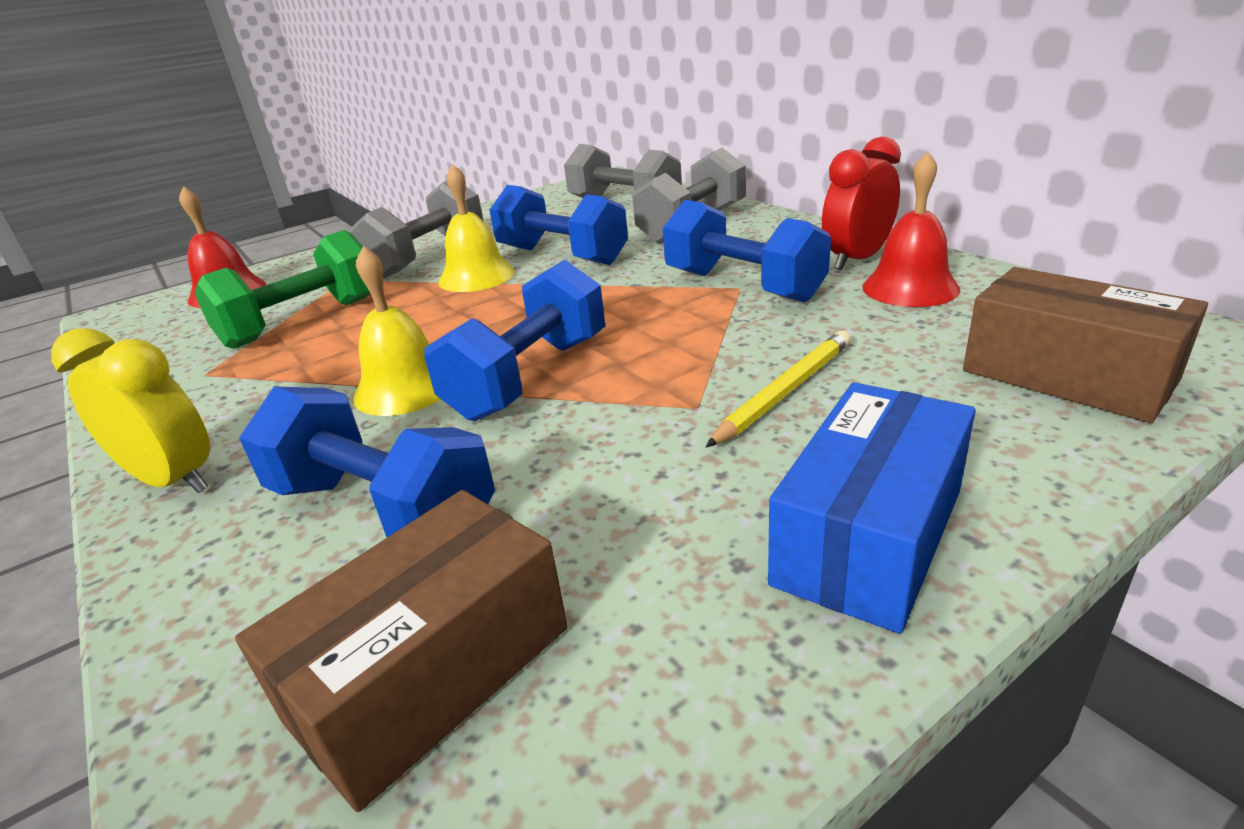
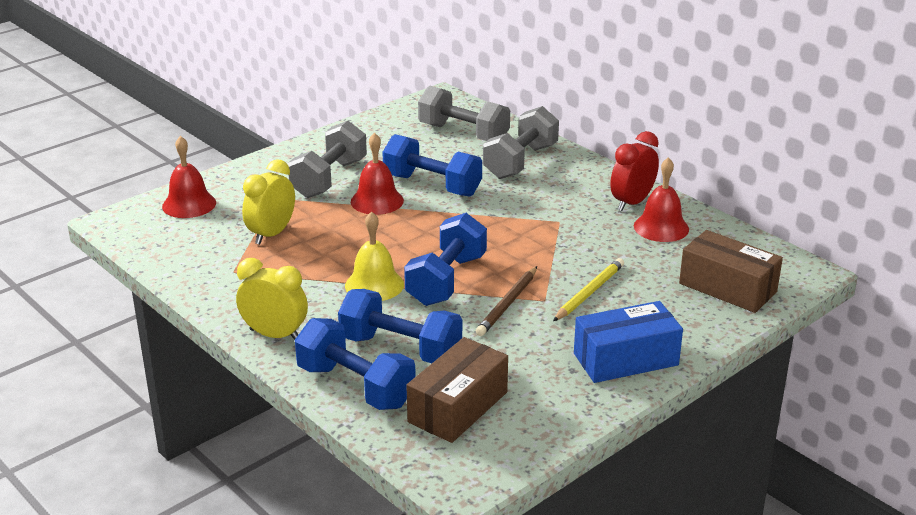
camera: 10 degrees left, 0 degrees up
(303, 322) = (271, 234): green dumbbell -> yellow clock
(476, 276) = (377, 201): yellow bell -> red bell
(625, 415) = (507, 304): none -> brown pencil
(742, 286) = (561, 220): blue dumbbell -> blue dumbbell (355, 386)
(869, 536) = (625, 359): blue box -> blue box turned 45 degrees clockwise

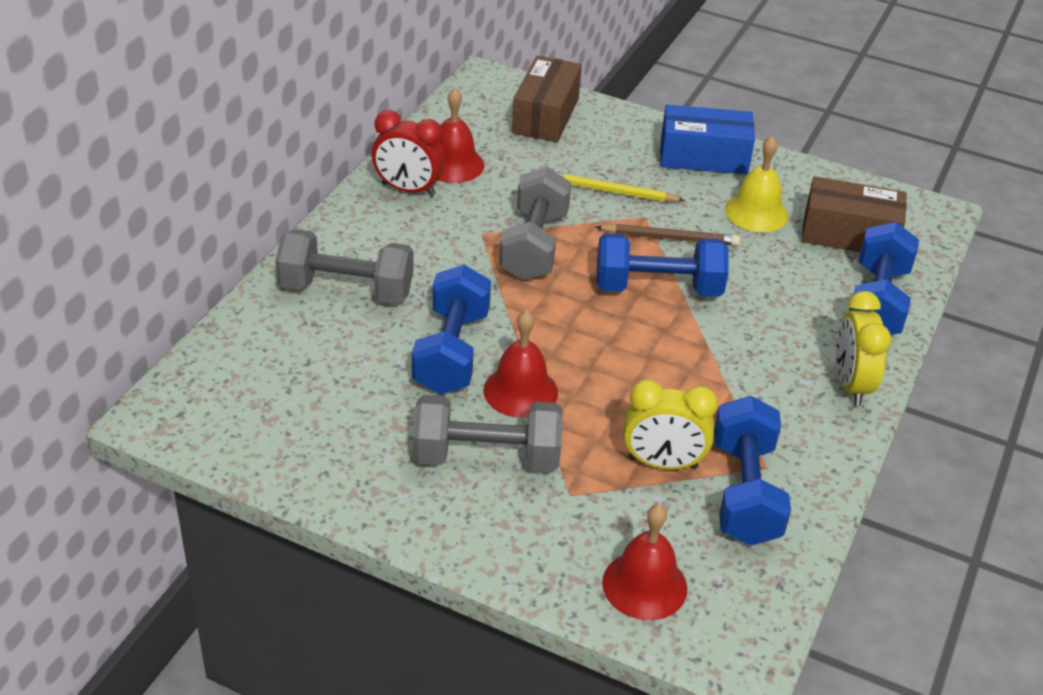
camera: 115 degrees left, 10 degrees up
(374, 285) = (705, 339): yellow bell -> yellow bell (756, 212)
(400, 349) = (798, 289): blue dumbbell -> blue dumbbell (744, 492)
(463, 134) = (283, 359): grey dumbbell -> grey dumbbell (534, 246)
(625, 359) = (703, 157): blue box -> blue box turned 45 degrees counterclockwise

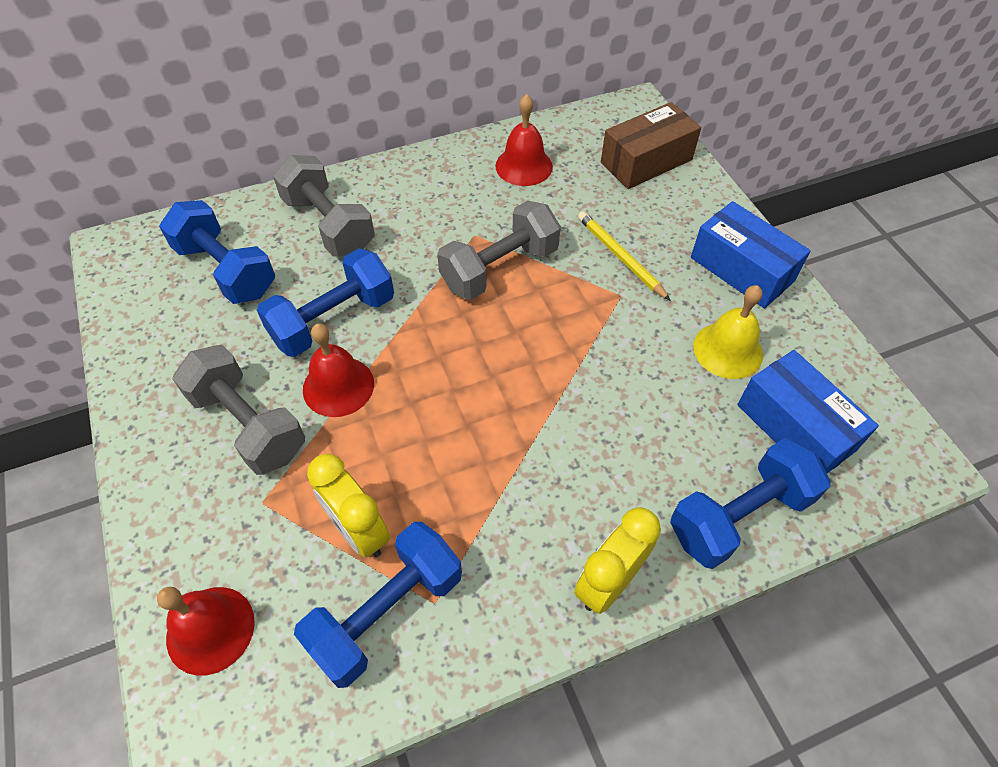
camera: 45 degrees right, 15 degrees up
(408, 189) = (467, 169): red clock -> none
(658, 288) = (551, 367): blue dumbbell -> blue dumbbell (226, 270)
(670, 238) = (618, 328): brown pencil -> none
(849, 235) = (795, 427): brown box -> blue box

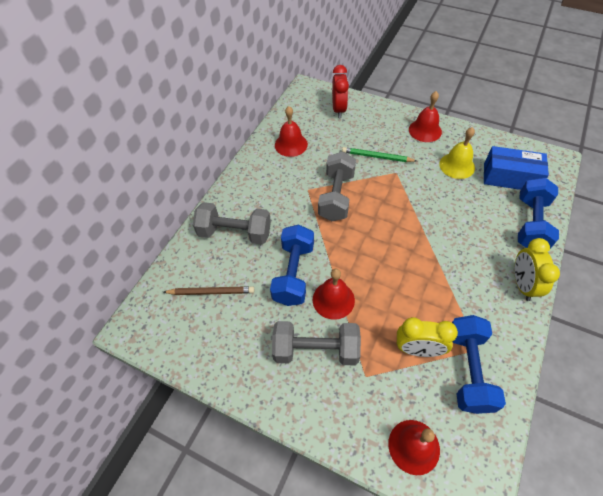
camera: 40 degrees left, 0 degrees up
(226, 270) = (211, 292): blue dumbbell -> brown pencil
(620, 257) = (377, 157): yellow pencil -> green pencil
(646, 161) = (338, 109): brown box -> red clock
(741, 269) = (425, 130): blue box -> red bell

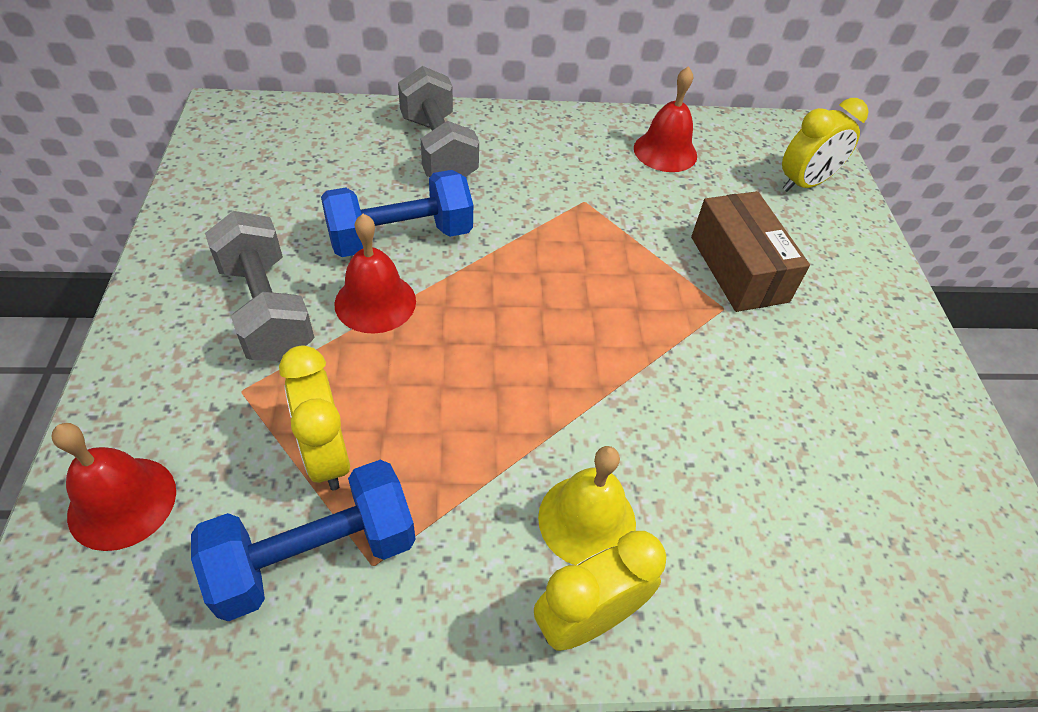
camera: 55 degrees right, 5 degrees down
(211, 292) = (317, 161): brown pencil -> none
(336, 196) = (598, 241): grey dumbbell -> none
(338, 109) = (804, 184): red clock -> yellow clock
(377, 157) = (738, 269): green pencil -> brown box
(425, 130) = (879, 324): red bell -> none
(457, 165) = (832, 405): yellow bell -> yellow bell (587, 520)
(509, 177) = (889, 521): blue box -> none
(530, 224) = (781, 601): blue dumbbell -> none

